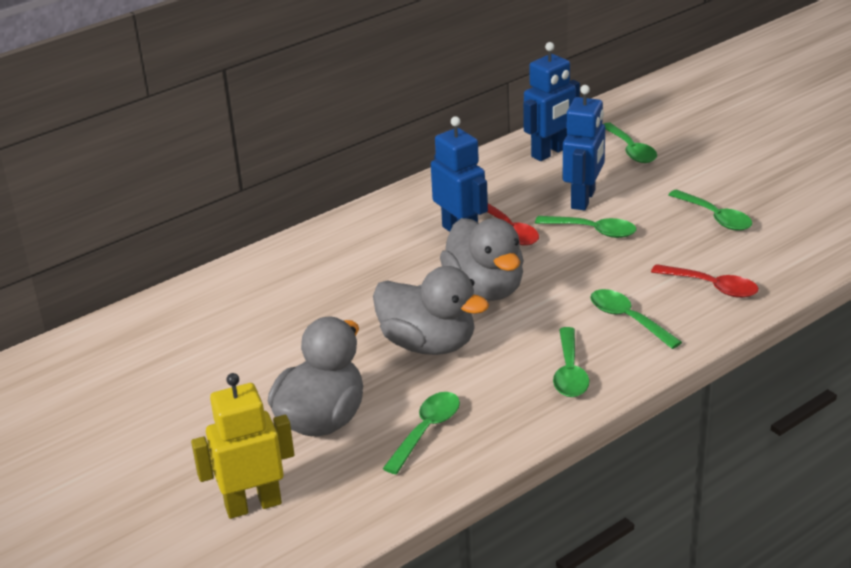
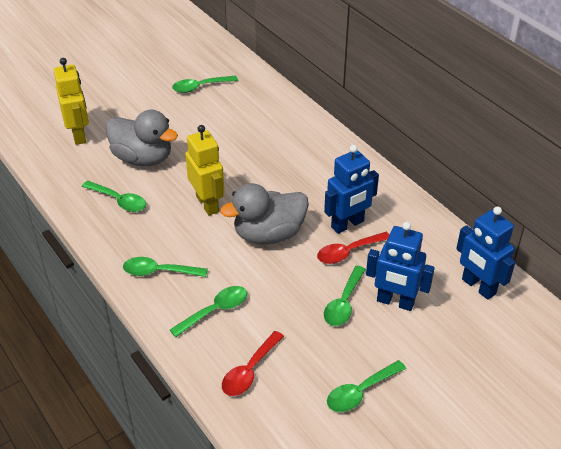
camera: 90 degrees right, 10 degrees up
(428, 344) = (208, 204): grey duck -> yellow robot
(631, 150) = (486, 345): green spoon -> green spoon (200, 87)

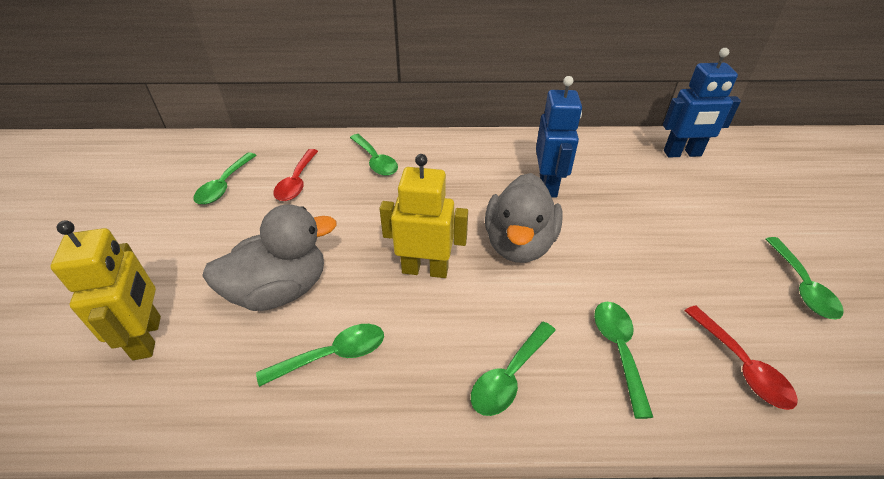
camera: 55 degrees left, 0 degrees up
(79, 135) = (148, 337): yellow robot -> yellow robot turned 60 degrees clockwise
(344, 303) = (662, 238): green spoon -> green spoon (375, 161)
(348, 252) = (588, 203): red spoon -> red spoon (297, 182)
(395, 302) = (678, 205): blue robot -> none

